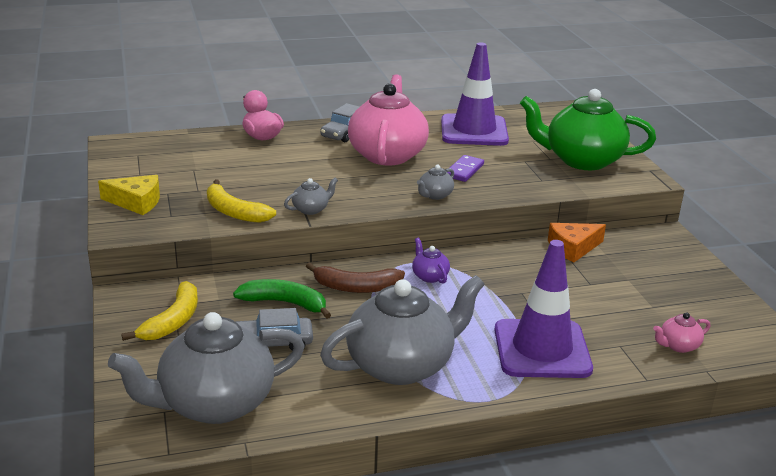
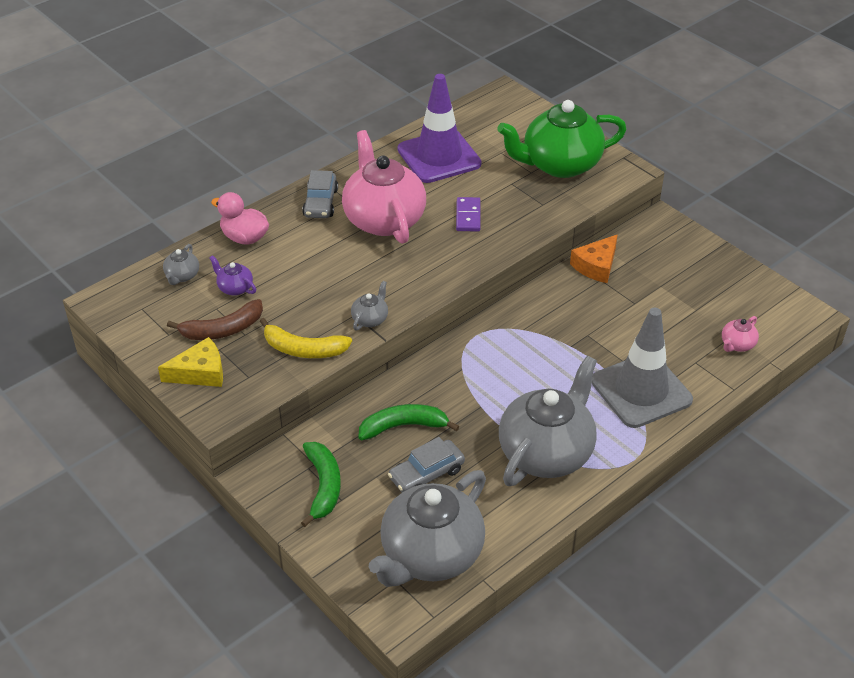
camera: 25 degrees left, 15 degrees up
(173, 321) = (323, 486): yellow banana -> green banana
(356, 287) = (450, 383): brown banana -> brown banana (223, 329)
(429, 276) = (501, 346): purple teapot -> purple teapot (235, 288)
(435, 195) = (465, 259): grey teapot -> grey teapot (182, 276)
(542, 349) = (641, 390): purple traffic cone -> grey traffic cone

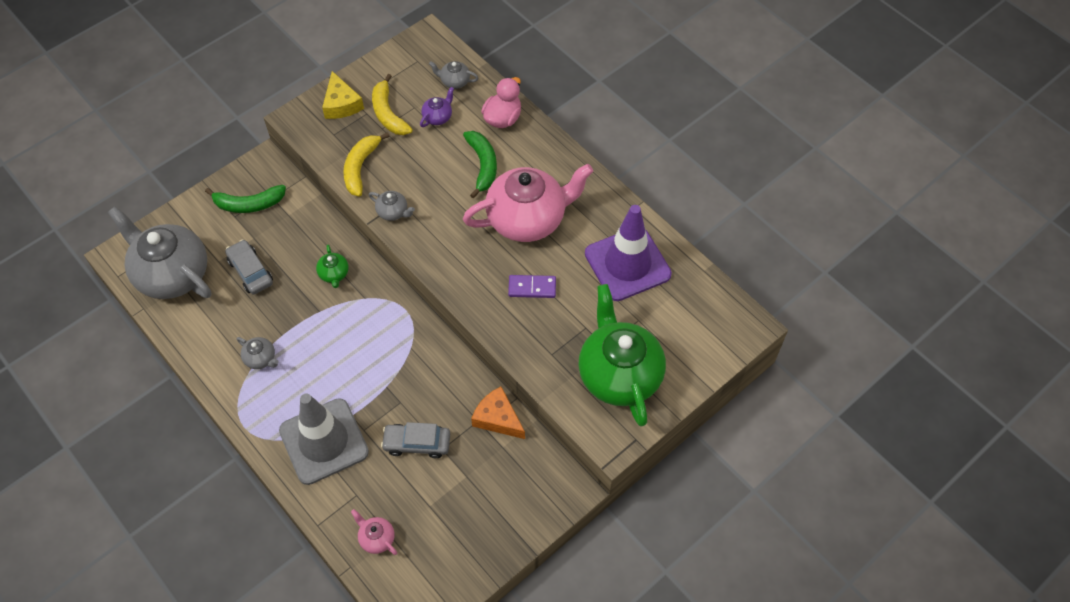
camera: 90 degrees right, 15 degrees up
(223, 329) = (388, 113): brown banana -> yellow banana
(320, 203) = (552, 170): grey car -> grey car (417, 443)
(403, 426) = (303, 255): green banana -> green banana (482, 165)
(430, 397) = (334, 274): none -> green teapot
(546, 452) = (261, 359): grey teapot -> grey teapot, size x0.41

